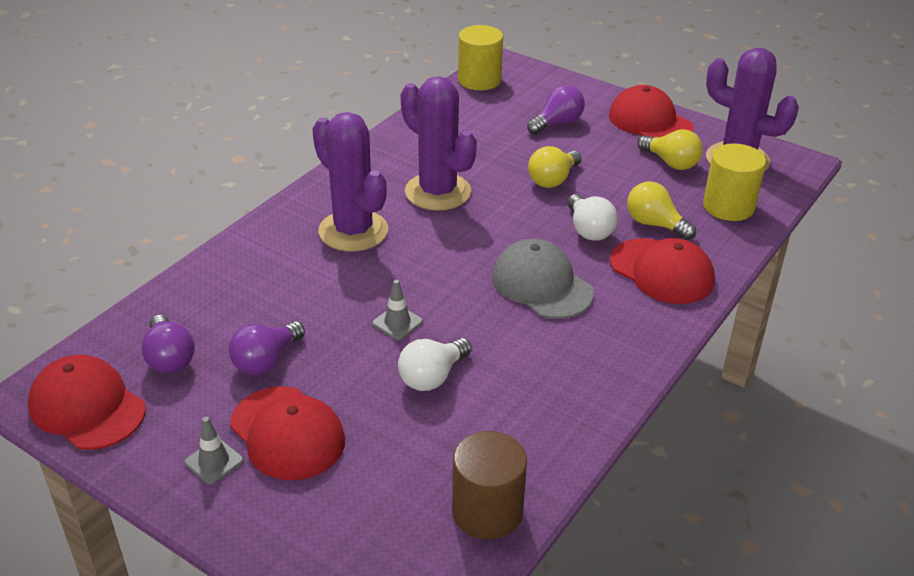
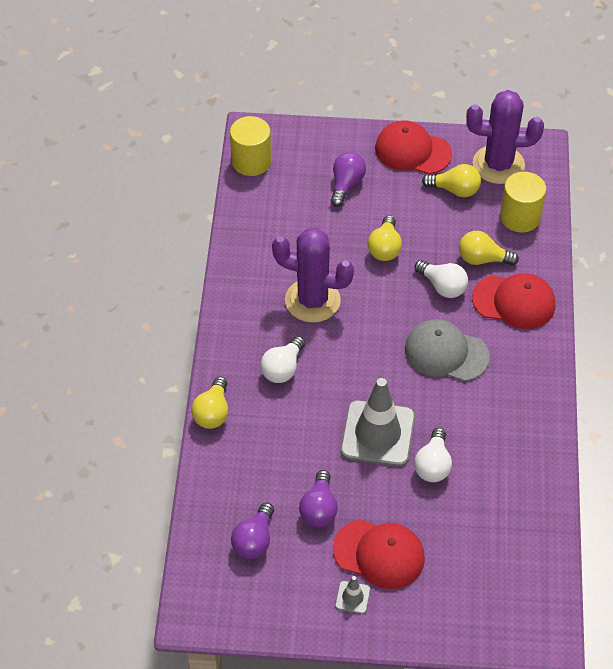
camera: 30 degrees left, 15 degrees up
(87, 407) = (237, 604): red cap -> none
(169, 358) = (254, 540): purple light bulb -> purple light bulb turned 75 degrees clockwise
(247, 237) = (212, 412): none -> yellow light bulb
(353, 231) = (283, 368): purple cactus -> white light bulb
(397, 323) = (377, 434): grey traffic cone -> grey traffic cone, size x2.29
(487, 511) = (535, 542): brown cylinder -> none

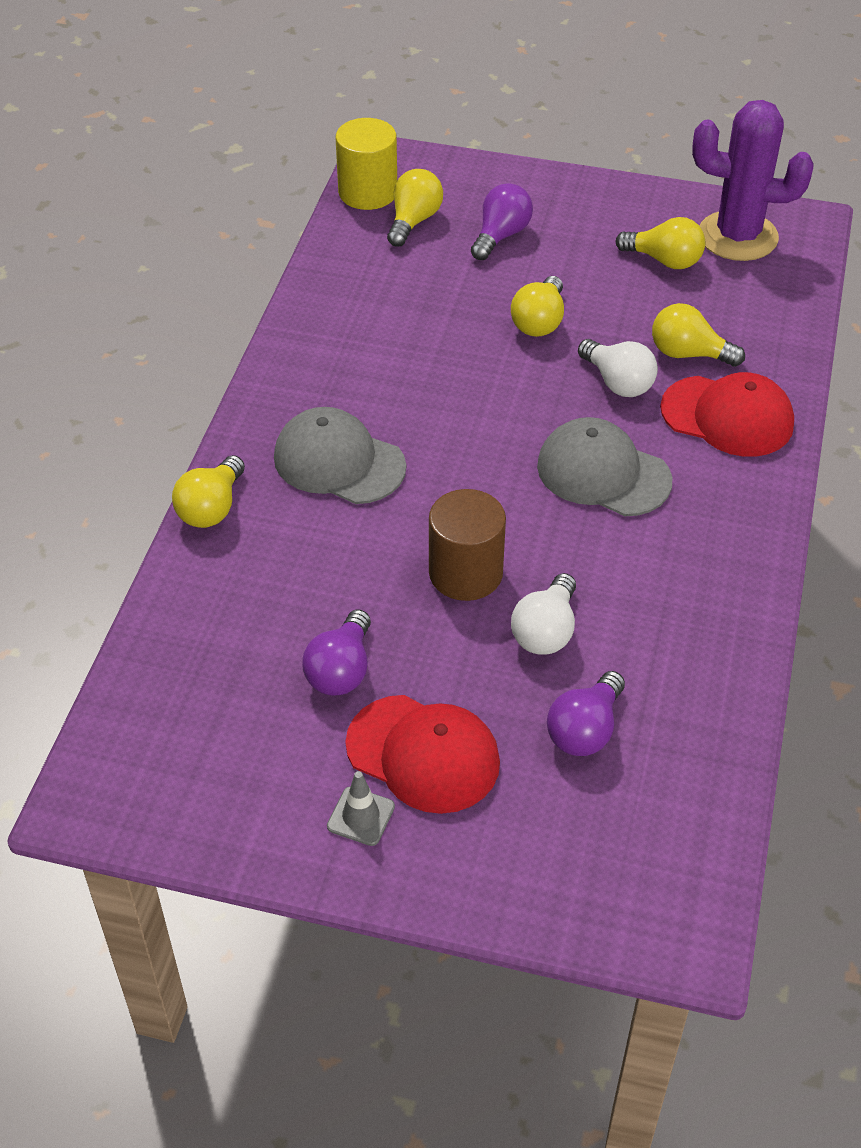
camera: 10 degrees right, 5 degrees down
(254, 540) = (221, 703): purple light bulb -> purple light bulb (585, 730)
(283, 368) = (339, 462): white light bulb -> grey cap
(287, 180) = (414, 221): none -> yellow light bulb
(312, 300) = (410, 377): purple cactus -> none
(377, 434) = (465, 573): grey traffic cone -> brown cylinder
(412, 151) = (610, 205): red cap -> none
(520, 217) = (758, 306): yellow cylinder -> none

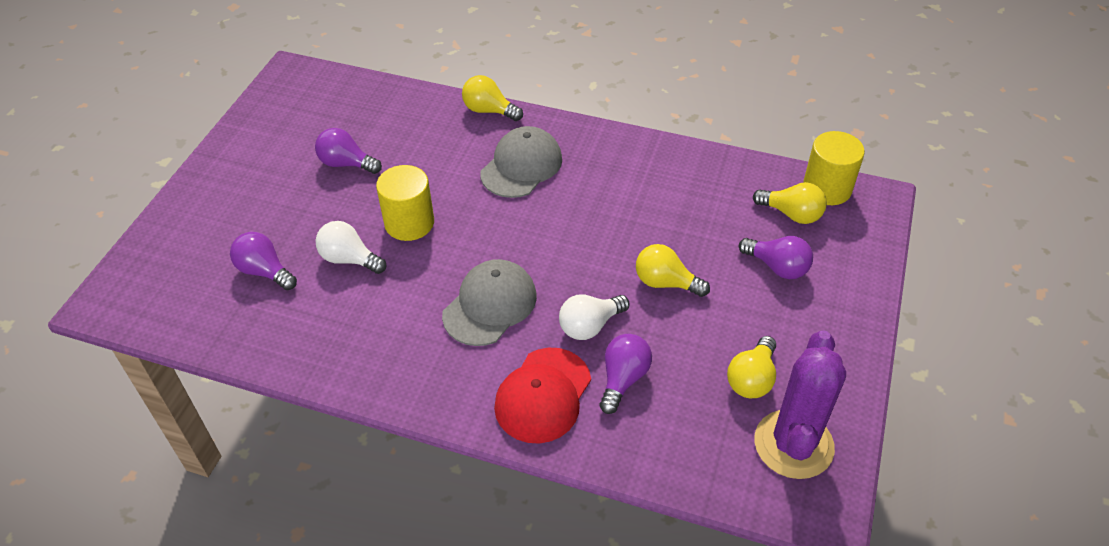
camera: 95 degrees right, 0 degrees up
(361, 816) = (242, 169): grey traffic cone -> none
(423, 754) = (274, 196): red cap -> none
(465, 573) = (409, 223): brown cylinder -> yellow cylinder
(688, 354) = (623, 379): yellow light bulb -> purple light bulb

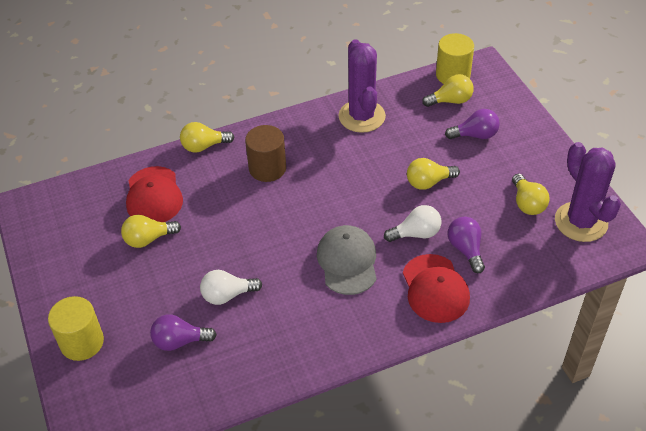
camera: 40 degrees left, 0 degrees up
(346, 164) = (148, 239): purple light bulb -> yellow light bulb
(395, 128) = (154, 196): none -> red cap
(409, 223) = (238, 248): yellow cylinder -> yellow cylinder (82, 342)
(521, 166) = (267, 168): grey cap -> brown cylinder
(590, 326) = (416, 234): white light bulb -> white light bulb turned 120 degrees counterclockwise
(673, 172) = (361, 116): none -> purple cactus

